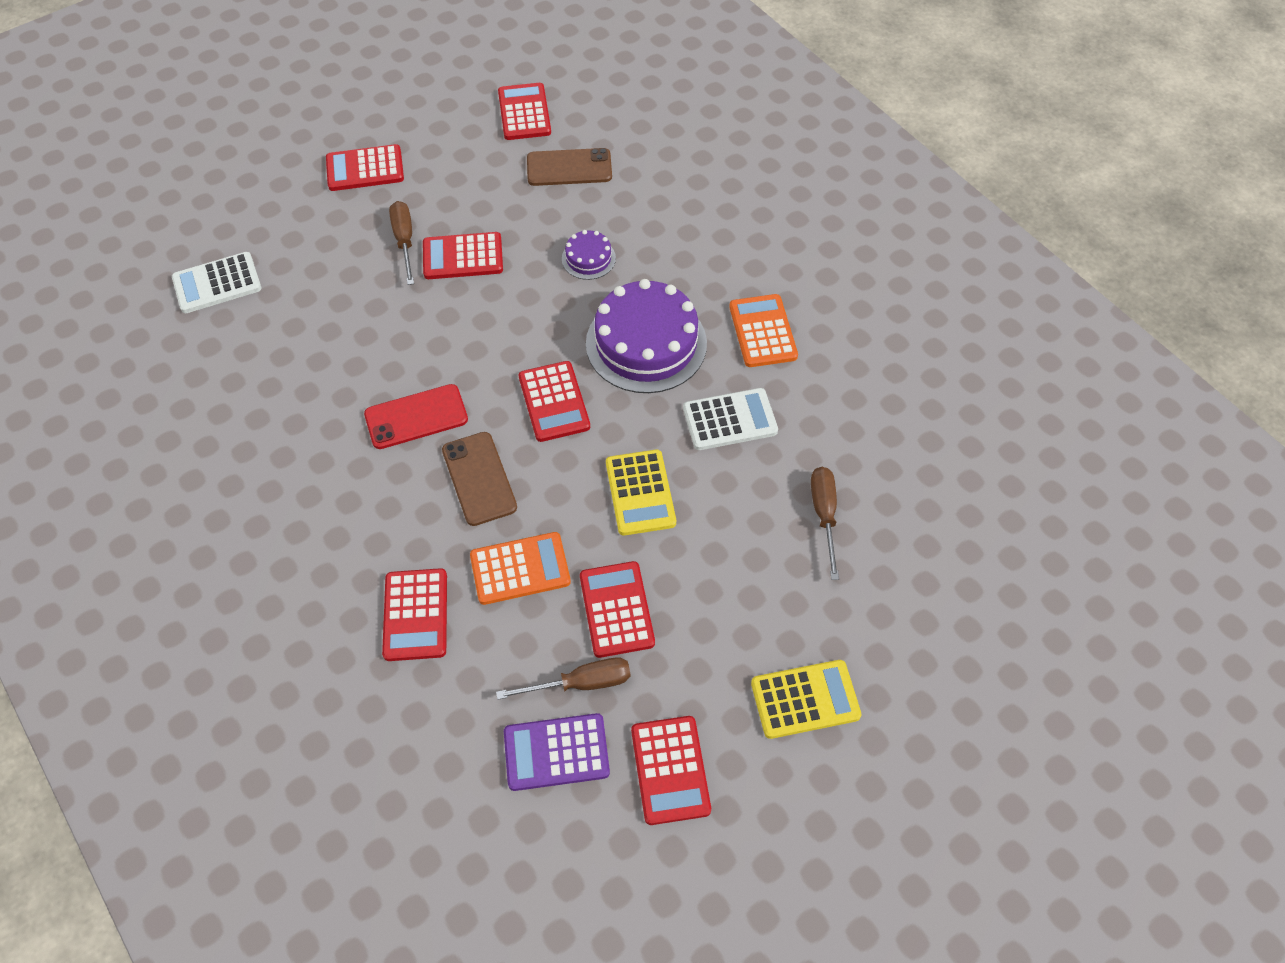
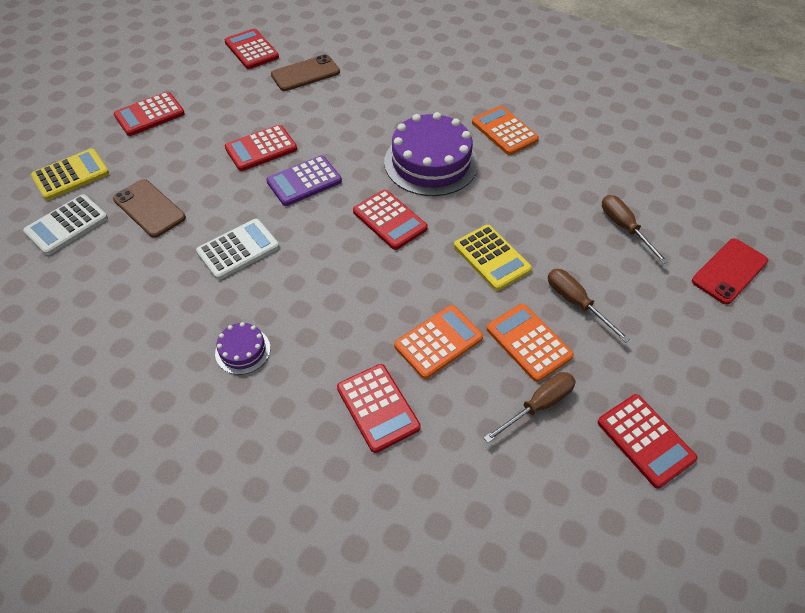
camera: 25 degrees left, 5 degrees down
(404, 241) = (209, 151): brown screwdriver -> brown screwdriver (576, 303)
(416, 417) = (290, 265): red phone -> red phone (729, 271)
(479, 479) = (366, 290): brown phone -> brown phone (149, 208)
(556, 752) = (554, 465): purple calculator -> purple calculator (304, 181)
(588, 258) = (355, 123): purple cake -> purple cake (242, 350)
(617, 609) = (528, 342): red calculator -> orange calculator
(730, 420) = (520, 191): white calculator -> white calculator (238, 250)
(805, 699) = (700, 351): yellow calculator -> yellow calculator (71, 175)

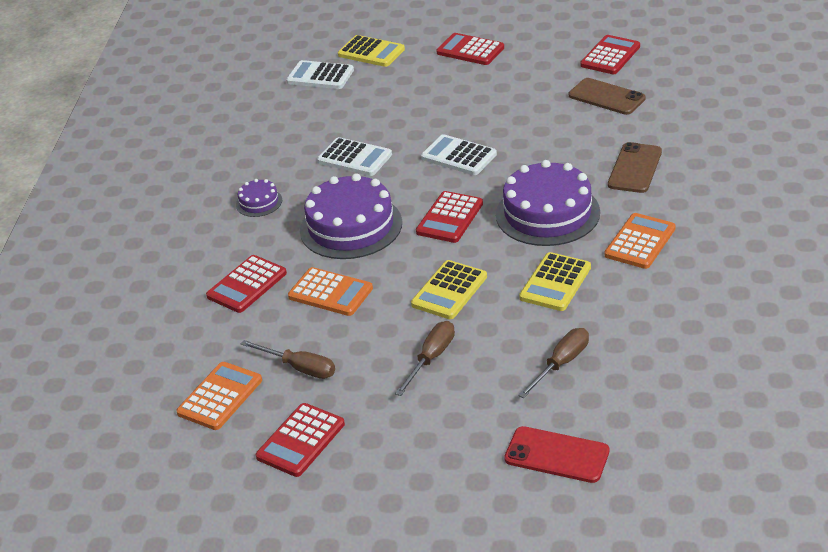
camera: 70 degrees right, 15 degrees down
(149, 208) = (365, 100): brown phone -> brown phone (634, 168)
(261, 149) = (479, 118): red calculator -> none
(304, 181) = (458, 156): purple calculator -> white calculator
(346, 291) = (351, 226): none -> purple cake
(523, 192) = (555, 283): none -> yellow calculator
(528, 342) = (364, 343): orange calculator -> orange calculator (220, 397)

